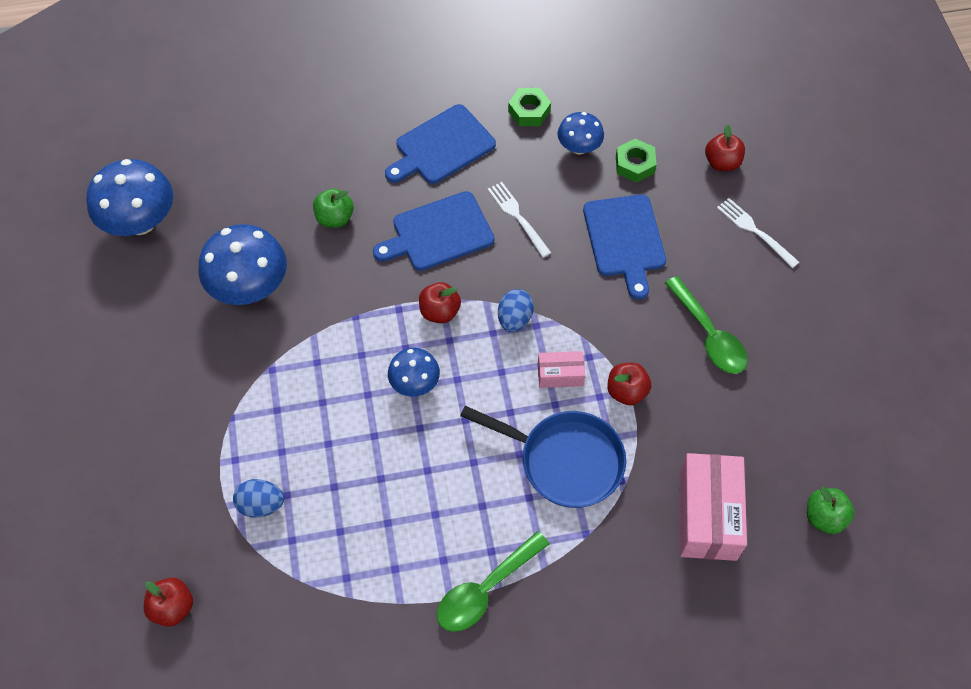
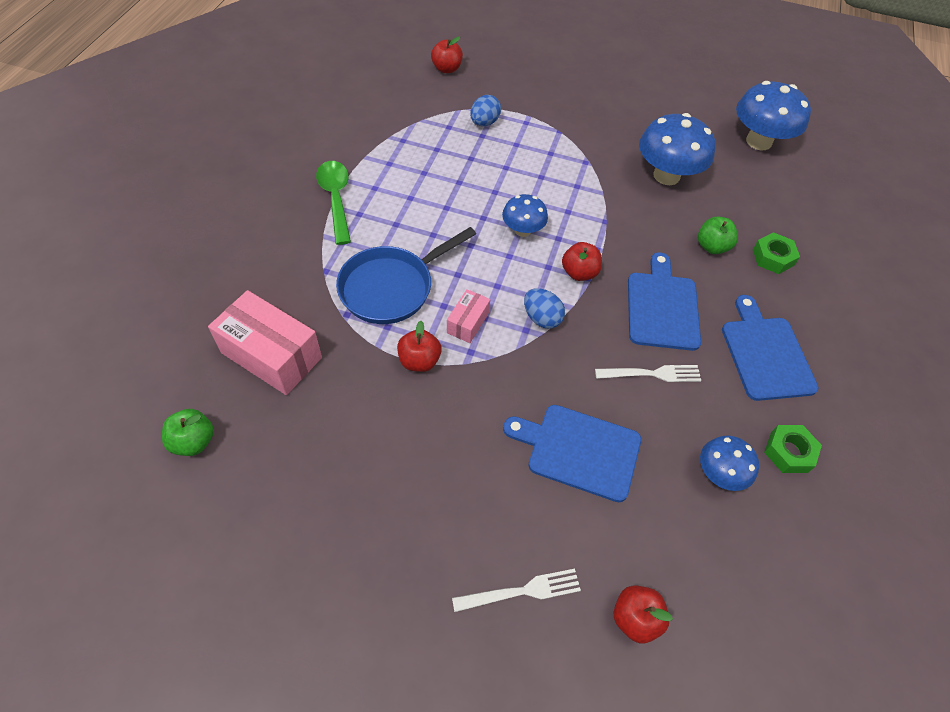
camera: 115 degrees right, 5 degrees down
(635, 164) = (672, 517): green nut -> green nut (773, 257)
(709, 335) = (428, 461): green spoon -> none

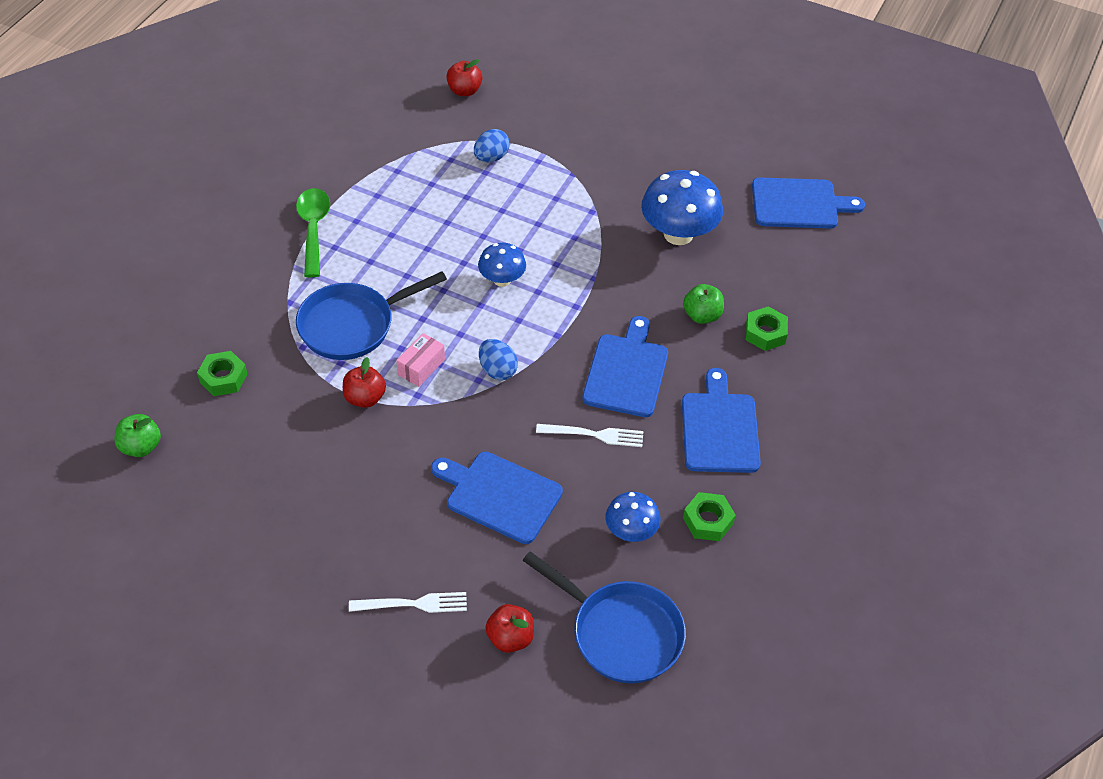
camera: 10 degrees right, 5 degrees down
(271, 355) = (223, 378): pink box -> green nut
(579, 273) = (549, 329): red apple -> none
(747, 594) = (621, 633): none -> blue pan
(758, 141) = (799, 204): blue mushroom -> blue cutting board

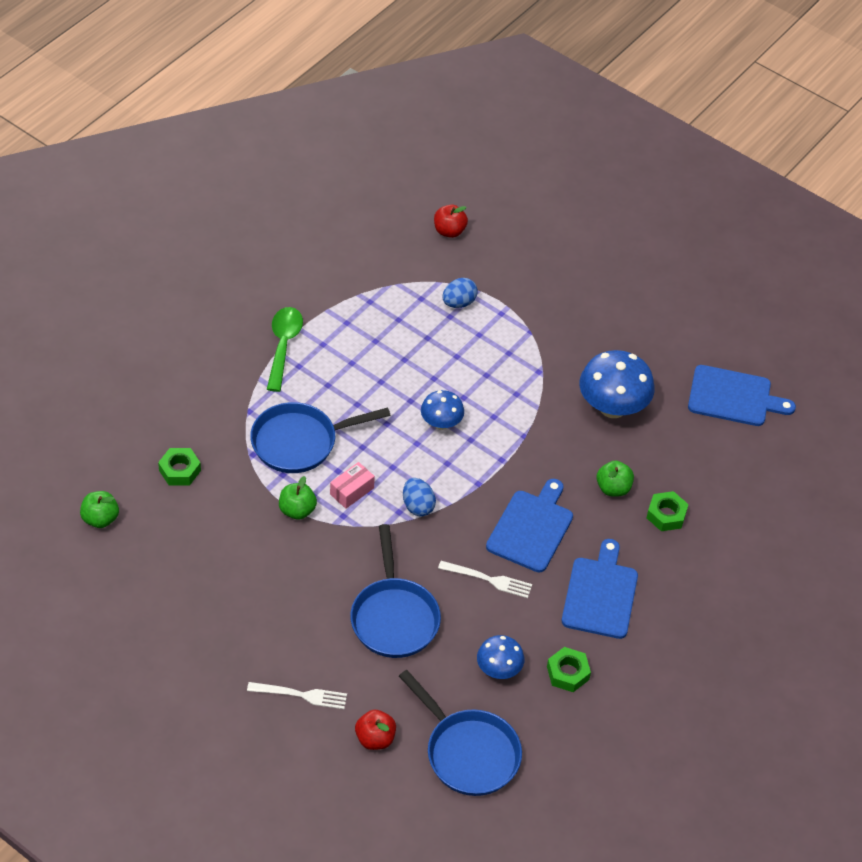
camera: 10 degrees right, 0 degrees up
(365, 398) = (297, 510): red apple -> green apple
(499, 495) = (394, 617): blue cutting board -> blue pan

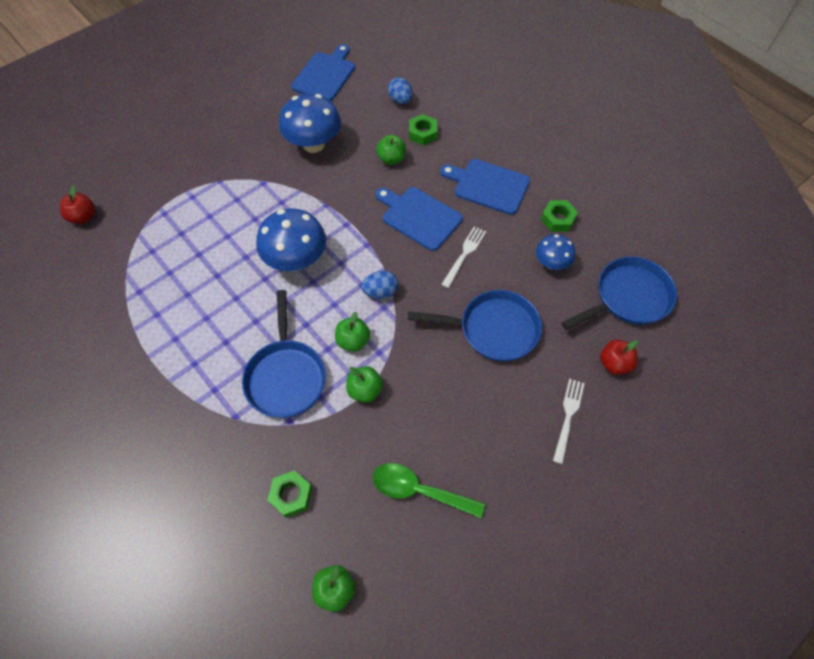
camera: 75 degrees left, 10 degrees up
(283, 346) = (164, 374): green spoon -> green spoon (419, 490)
(352, 491) = (353, 341): pink box -> green apple
(441, 423) = (296, 260): blue mushroom -> blue mushroom, size x1.74
(459, 303) = (168, 224): blue egg -> blue egg (400, 100)

